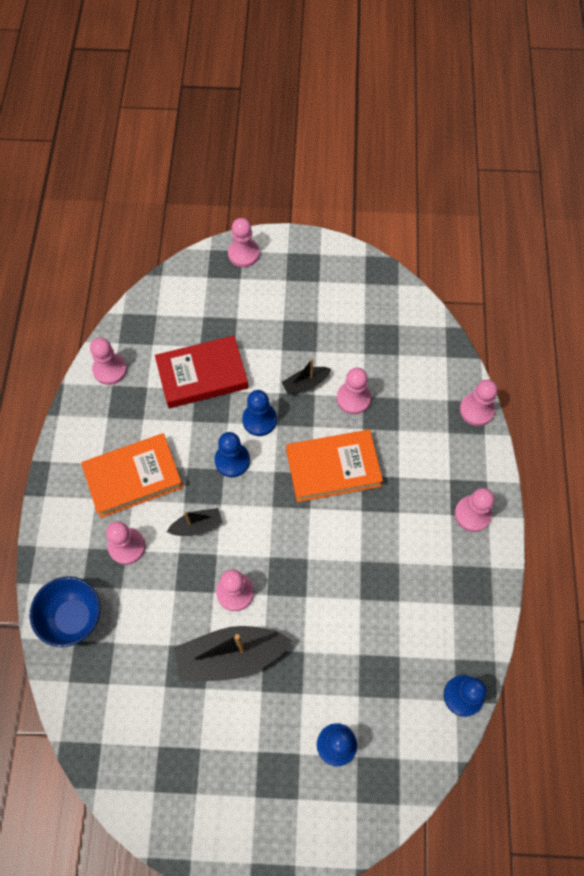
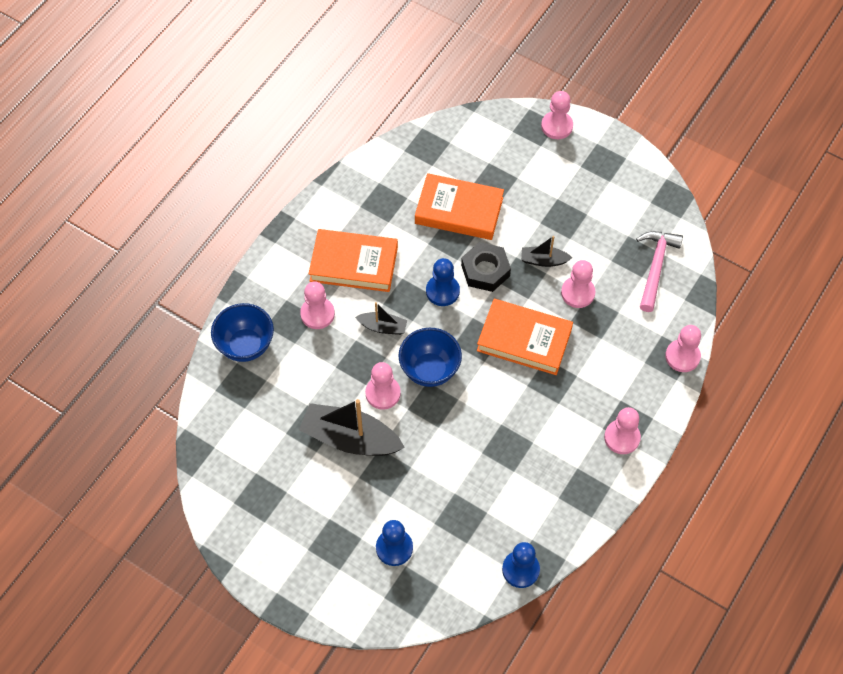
camera: 30 degrees right, 5 degrees down
(110, 369) = (384, 169): pink pawn -> none
(202, 375) = (459, 210): red book -> orange book
(259, 420) = (485, 270): blue pawn -> black nut
(265, 544) = (430, 370): none -> blue bowl
(405, 340) = (655, 267): none -> pink hammer

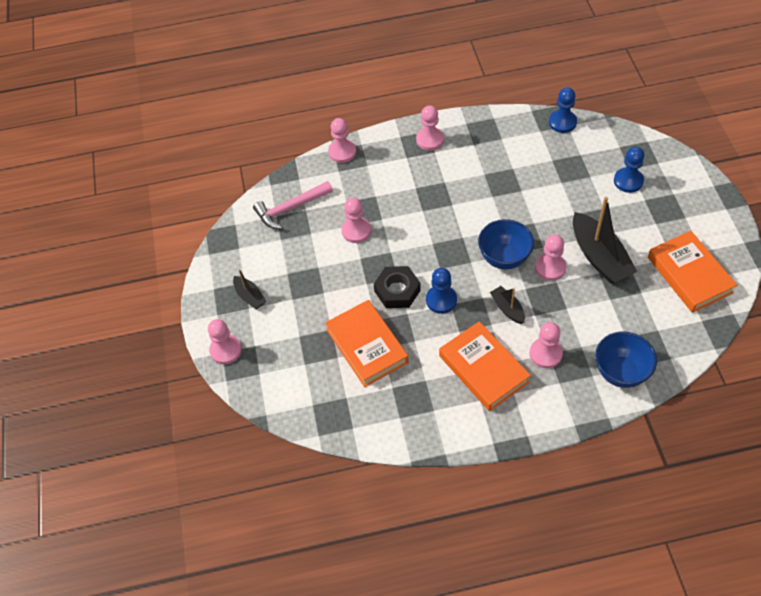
camera: 130 degrees left, 5 degrees down
(524, 340) = (423, 230): orange book -> orange book (689, 275)
(543, 260) = (352, 267): black boat -> black boat (250, 296)

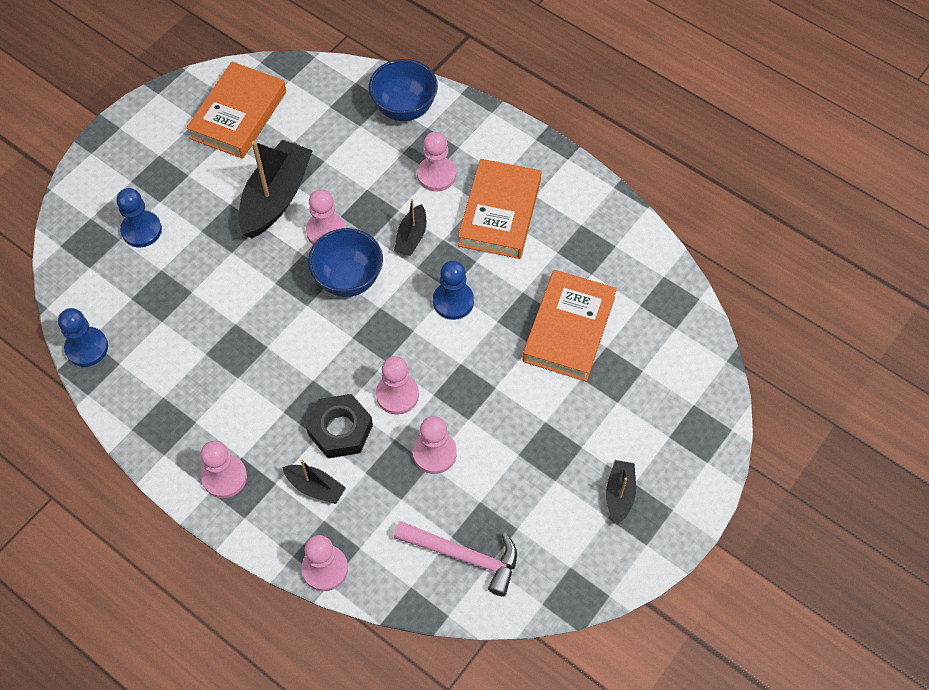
camera: 135 degrees left, 5 degrees up
(226, 350) = (701, 460): pink pawn -> pink pawn (397, 395)
(388, 171) = (315, 487): none -> black boat
(397, 291) = (478, 350): black nut -> black nut (340, 430)

